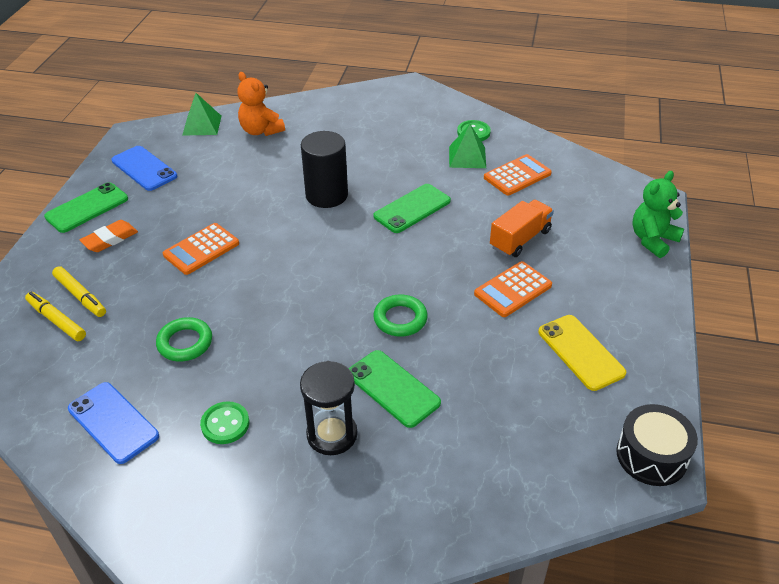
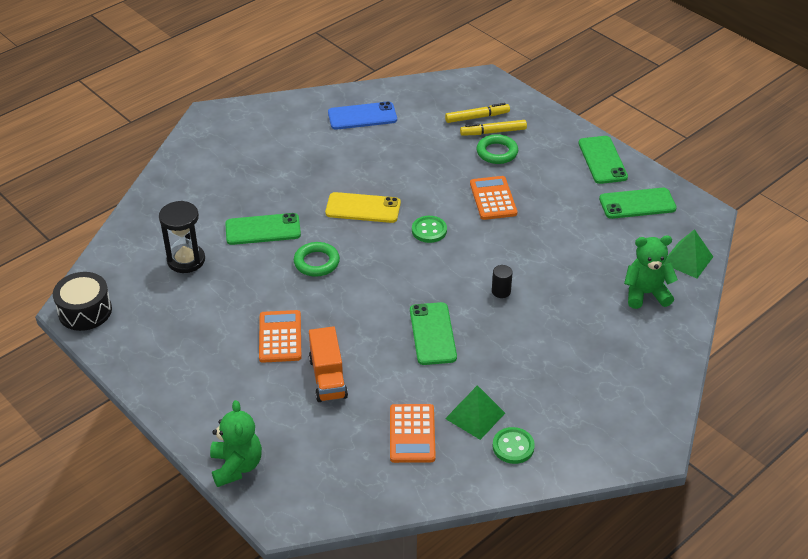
camera: 125 degrees right, 0 degrees up
(110, 239) = (548, 160): orange eraser -> none
(144, 168) = (637, 204): blue phone -> green phone
(185, 343) = (399, 160): green ring -> green ring (497, 152)
(225, 424) = (314, 154): green button -> green button (429, 230)
(261, 130) = (646, 294): orange teddy bear -> green teddy bear
(326, 195) = (501, 291): black cylinder -> black cylinder, size x0.44
(332, 434) = (259, 190): black hourglass -> black hourglass (186, 260)
(580, 352) = (187, 334): yellow phone -> yellow phone (363, 208)

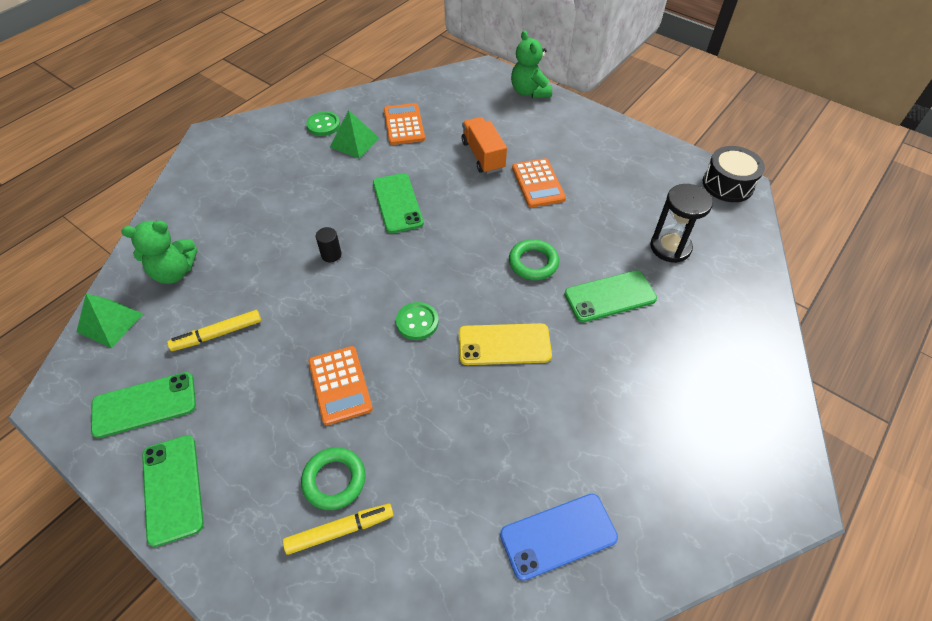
camera: 170 degrees right, 10 degrees up
(477, 117) = (368, 567): yellow marker -> yellow marker (217, 334)

